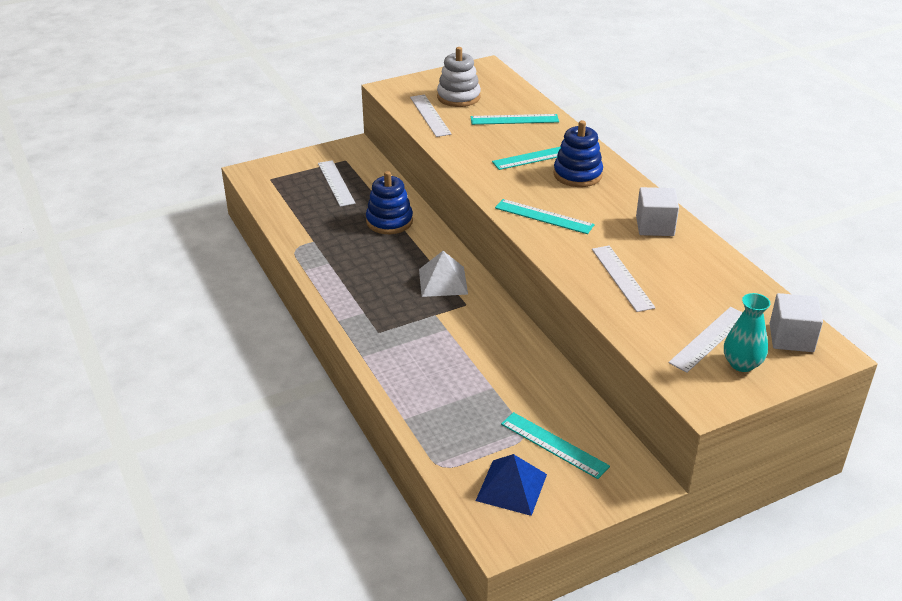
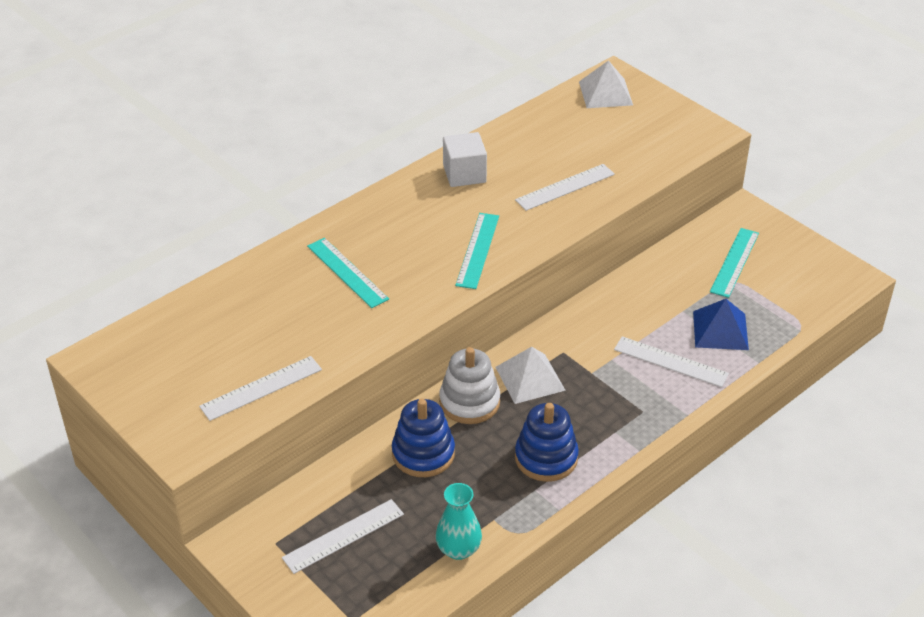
camera: 105 degrees left, 5 degrees up
(458, 97) = (198, 370): white stacking toy -> white stacking toy (469, 402)
(511, 487) = (798, 280): blue pyramid -> blue pyramid (720, 330)
(514, 119) = (255, 305): turquoise ruler -> none
(577, 174) = (378, 236): blue stacking toy -> blue stacking toy (546, 458)
(709, 339) = (630, 133): white ruler -> white ruler (670, 362)
(742, 364) = (654, 116): turquoise vase -> turquoise vase (458, 549)
(791, 338) = (605, 93): white cube -> white pyramid

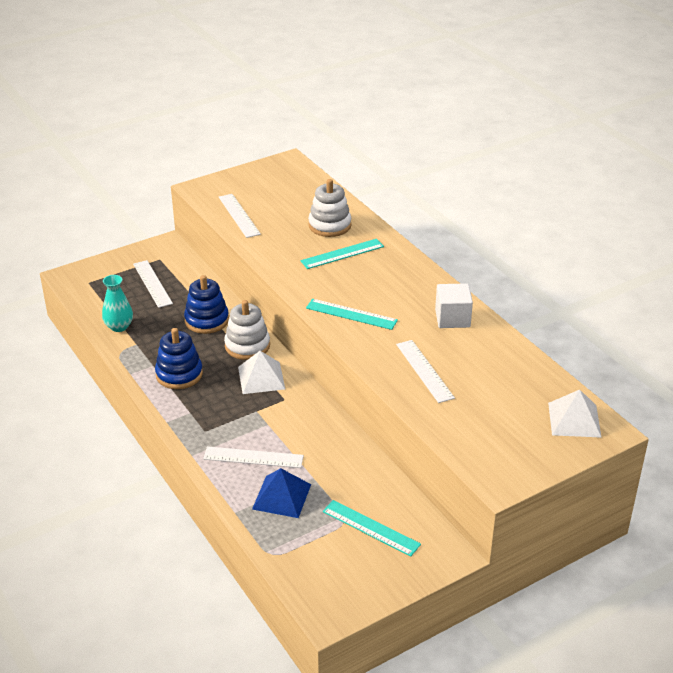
camera: 100 degrees right, 5 degrees down
(278, 292) = (329, 225): none -> white stacking toy
(670, 362) = (253, 457): white ruler -> white ruler turned 60 degrees clockwise

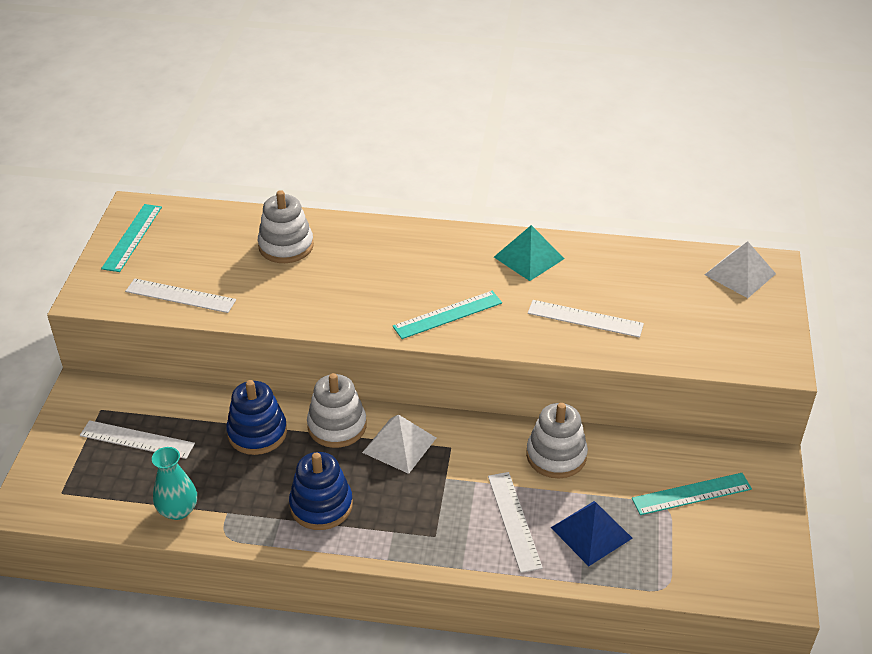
camera: 50 degrees left, 5 degrees up
(253, 457) = (514, 521): white ruler -> white ruler turned 60 degrees counterclockwise
(331, 447) = (556, 455): none -> white stacking toy
(342, 254) = (344, 265): turquoise ruler -> turquoise ruler (132, 237)
(452, 318) = (529, 257): white cube -> turquoise pyramid

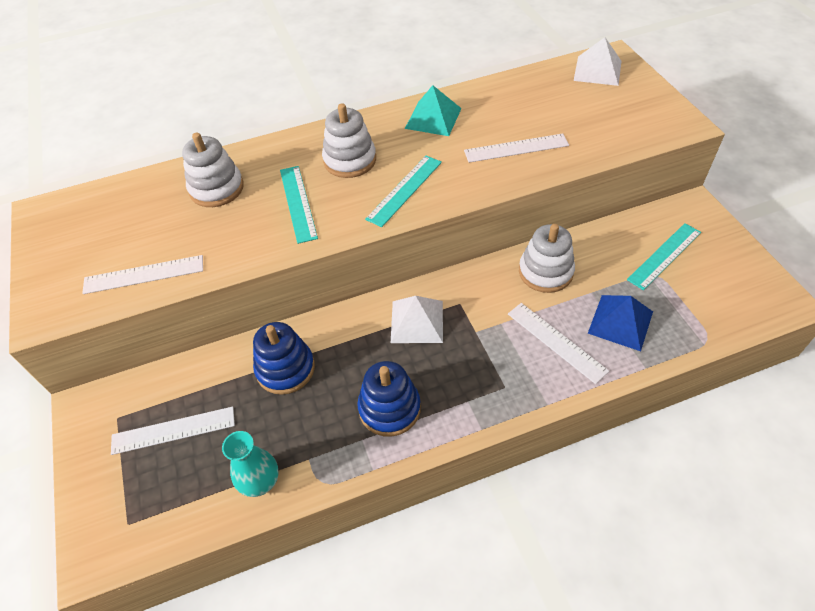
camera: 25 degrees left, 10 degrees up
(132, 237) = (56, 239): turquoise ruler -> turquoise ruler (297, 203)
(337, 426) = (352, 329): white stacking toy -> white stacking toy (350, 160)

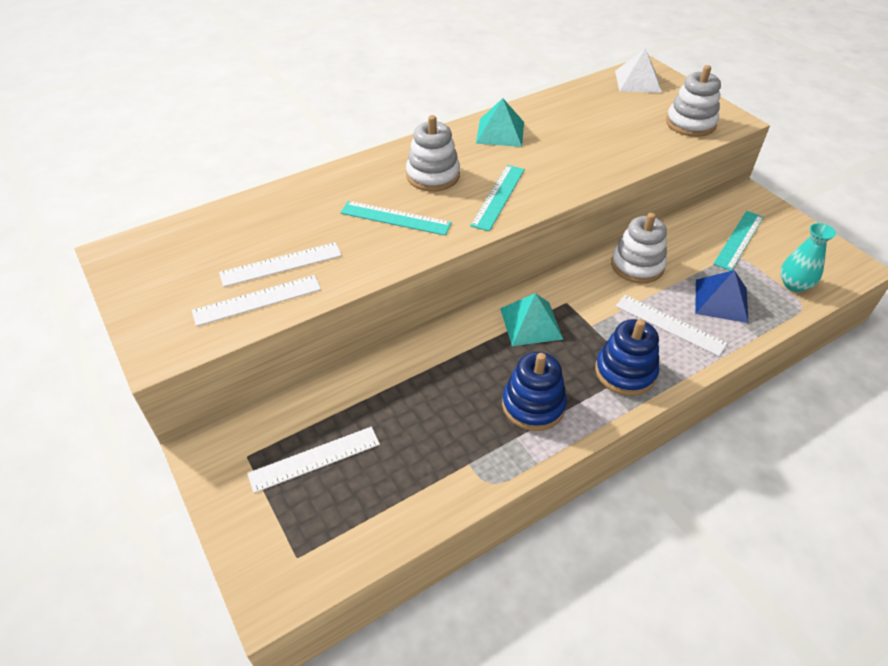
camera: 15 degrees left, 5 degrees down
(216, 188) = (304, 213): white stacking toy -> white stacking toy (690, 123)
(260, 481) = (426, 492): turquoise vase -> turquoise vase (794, 284)
(285, 369) = (414, 384): blue stacking toy -> blue stacking toy (625, 372)
(297, 203) = (395, 218): turquoise ruler -> turquoise ruler turned 45 degrees counterclockwise
(417, 321) = (531, 323): white pyramid -> turquoise pyramid
(516, 148) = (590, 152): white ruler -> white ruler (281, 264)

